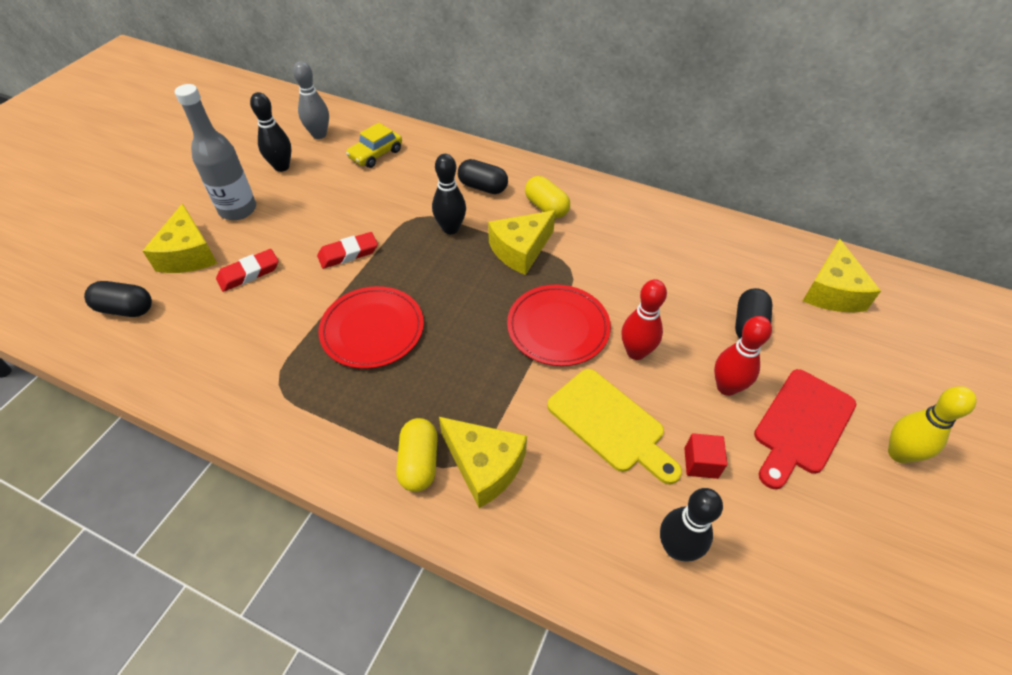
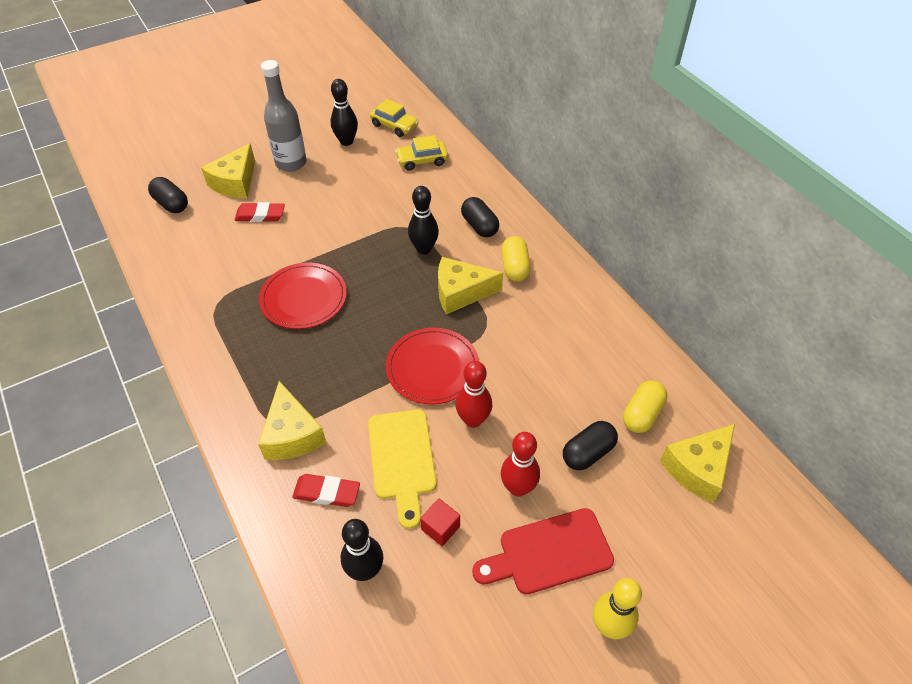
camera: 35 degrees right, 0 degrees up
(319, 134) = (394, 126): grey bowling pin -> yellow car
(348, 253) = (335, 233): red eraser -> red eraser (327, 493)
(419, 462) = (254, 407): yellow capsule -> yellow capsule (642, 414)

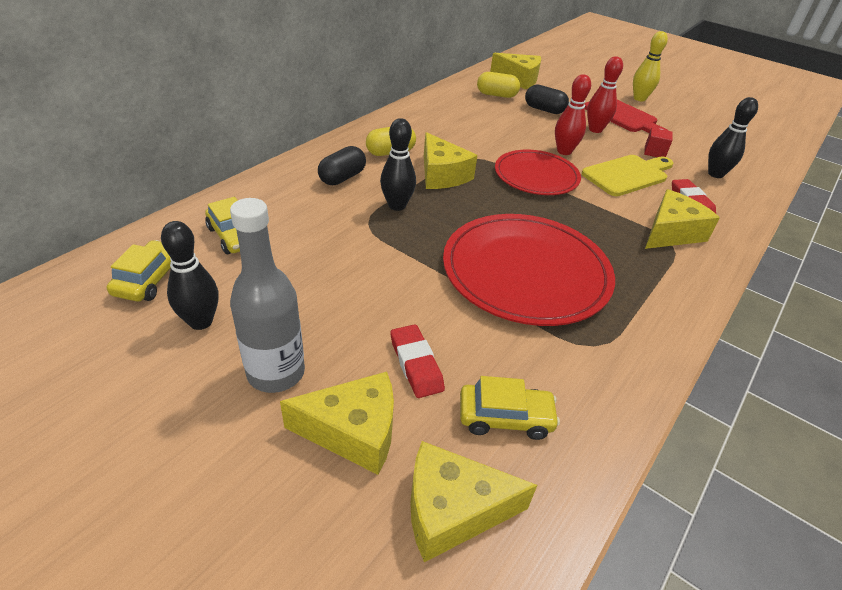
camera: 115 degrees left, 10 degrees down
(171, 204) = (452, 510): black capsule -> yellow cheese
(200, 239) = (505, 417): none -> yellow car
(303, 298) = (526, 272): red plate -> red plate, size x1.58

